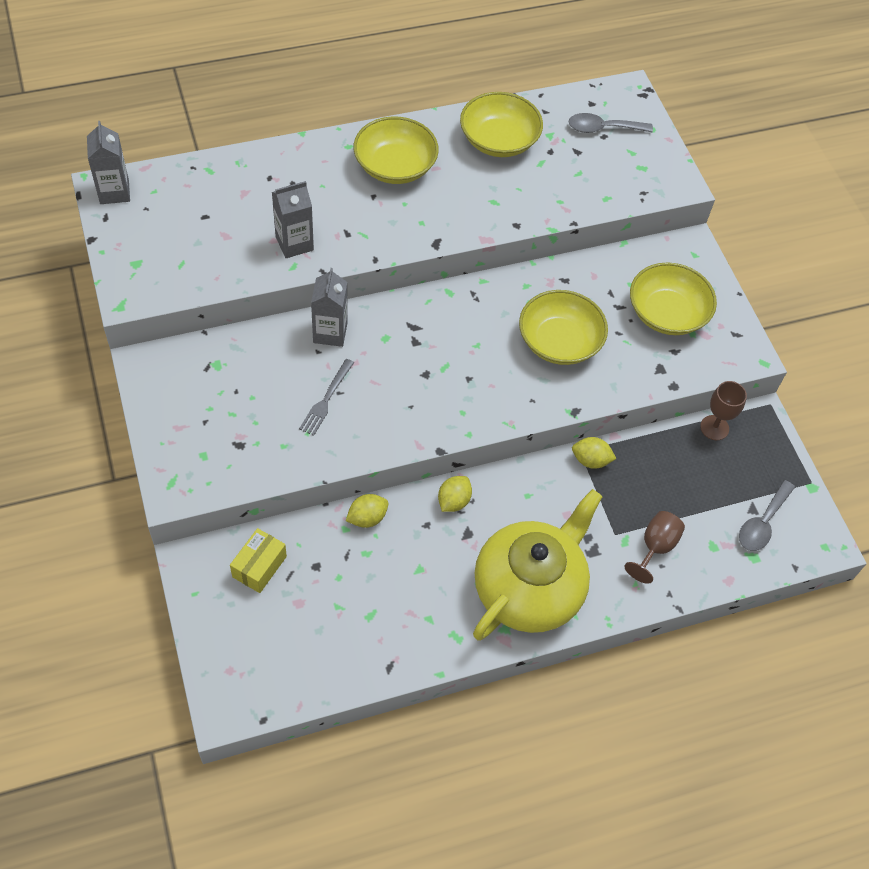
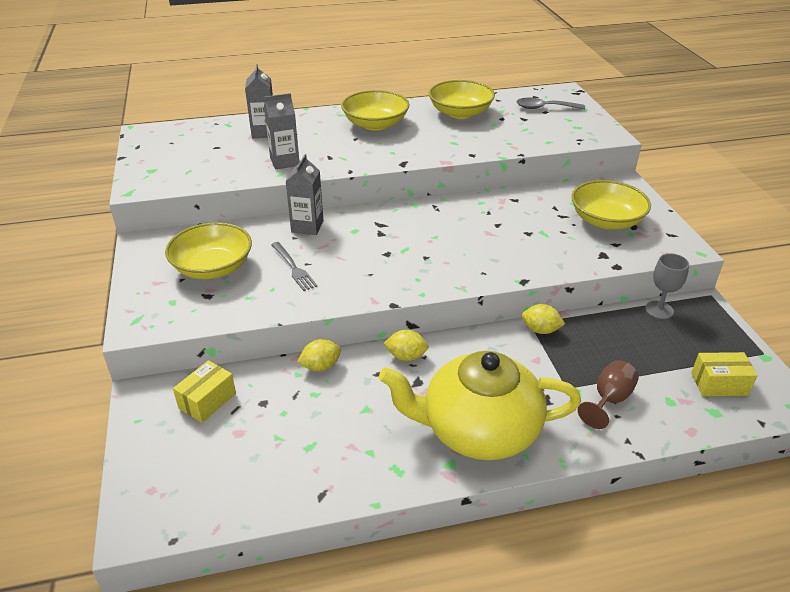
camera: 10 degrees right, 20 degrees down
(114, 192) = (150, 134): grey carton -> grey carton (264, 132)
(326, 400) = (294, 268): grey fork -> grey fork turned 60 degrees counterclockwise
(453, 501) = (406, 356): yellow lemon -> yellow lemon turned 60 degrees clockwise
(529, 588) = (478, 429): yellow teapot -> yellow teapot turned 135 degrees counterclockwise
(559, 341) = (509, 236): yellow bowl -> yellow bowl (213, 267)
(714, 427) = (659, 310): brown goblet -> grey goblet
(762, 523) = (719, 384): grey spoon -> yellow box

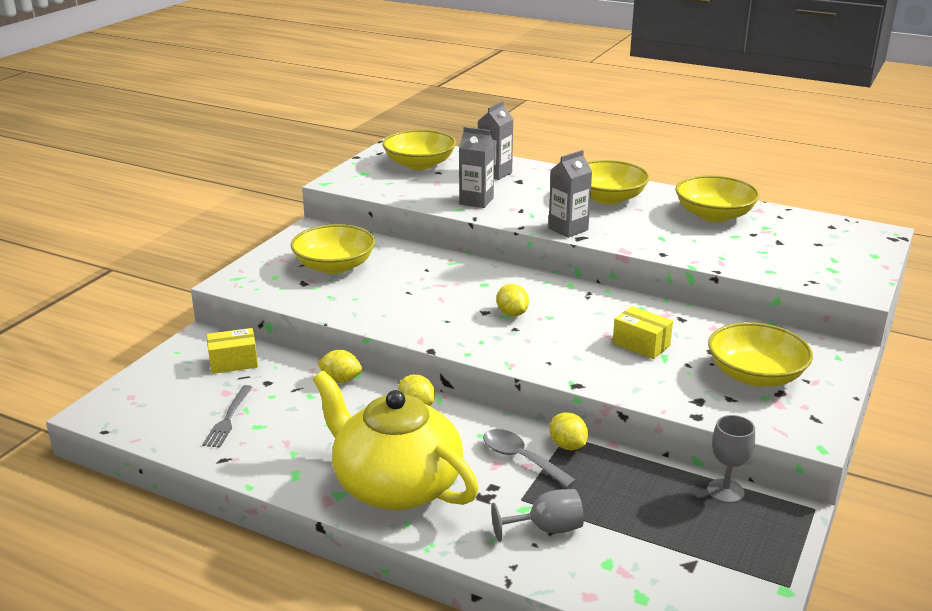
camera: 40 degrees right, 10 degrees down
(189, 145) = (419, 164): none -> yellow bowl
(294, 268) = (393, 291): grey fork -> grey fork (228, 419)
(307, 226) = (449, 266): grey carton -> grey carton (568, 229)
(407, 246) = (512, 313): none -> yellow lemon
(544, 108) = (823, 240): grey spoon -> grey spoon (520, 458)
(609, 400) = (546, 529): brown goblet -> grey goblet
(719, 384) = (686, 580): yellow box -> yellow box (641, 344)

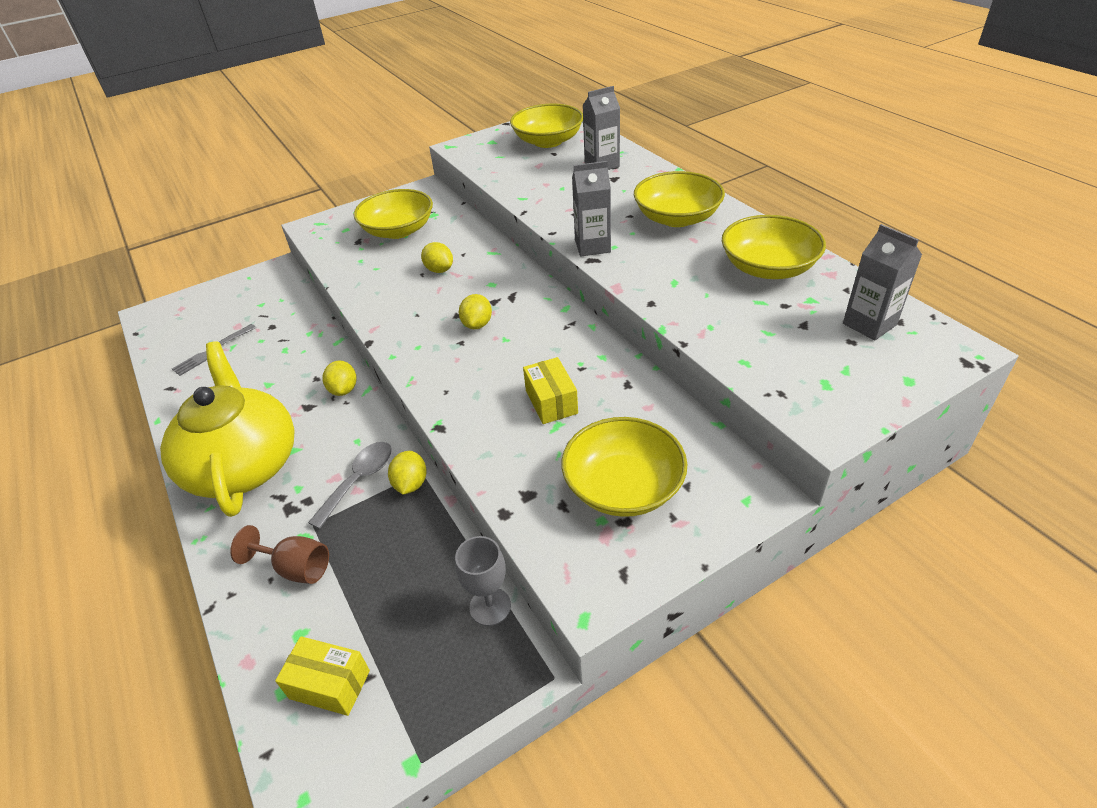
camera: 35 degrees right, 15 degrees up
(233, 362) = (271, 299): yellow box -> yellow box (330, 684)
(340, 379) = (320, 342): yellow lemon -> yellow lemon (439, 270)
(476, 201) = (547, 193): grey carton -> grey carton (869, 324)
(520, 458) = (359, 480): grey spoon -> grey spoon turned 45 degrees clockwise
(546, 529) = (296, 568): grey goblet -> brown goblet

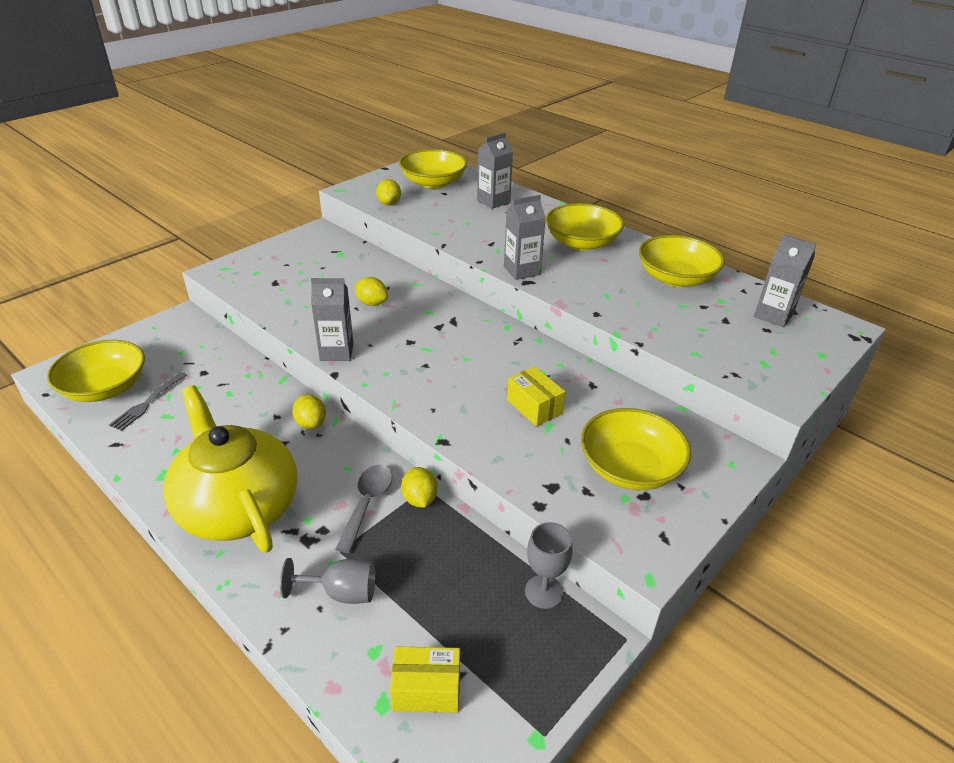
camera: 20 degrees left, 5 degrees down
(296, 568) = (341, 592): brown goblet -> grey goblet
(381, 319) = (336, 352): none -> grey carton
(398, 230) = (312, 270): yellow bowl -> yellow bowl (105, 388)
(477, 324) = (433, 348): yellow lemon -> yellow lemon (389, 203)

